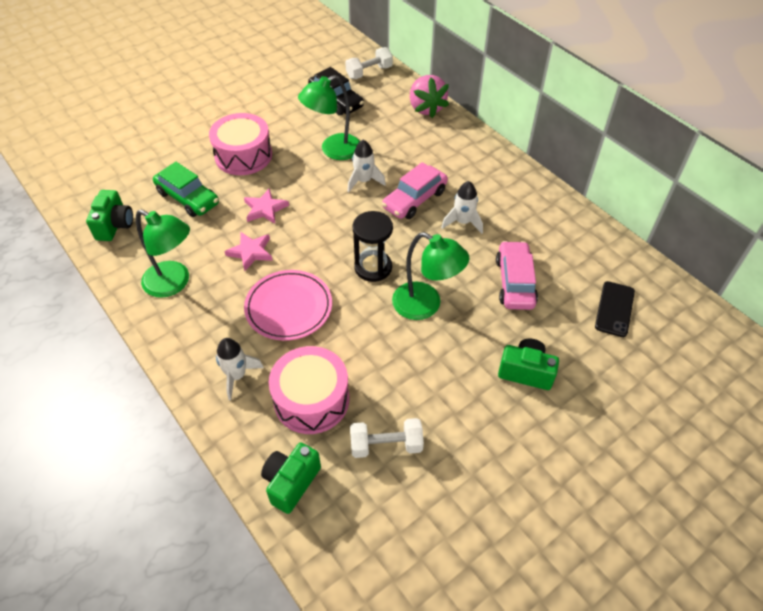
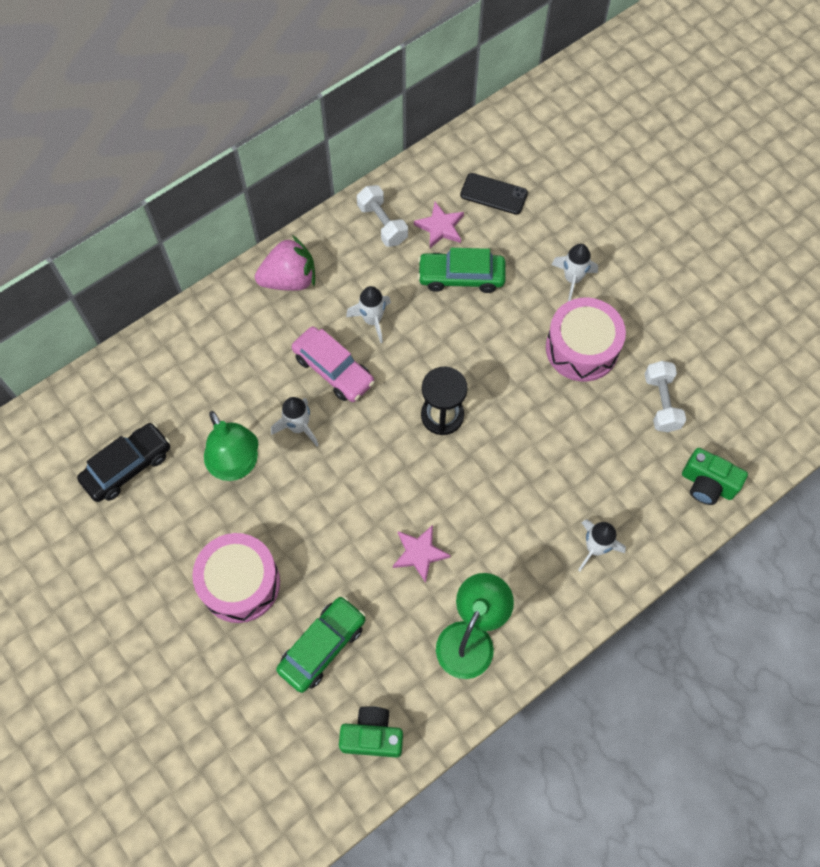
camera: 90 degrees left, 15 degrees up
(265, 209) = (345, 543): pink star -> pink star (440, 227)
(289, 307) = (502, 502): pink plate -> none
(311, 399) = (618, 471): pink drum -> pink drum (582, 348)
(369, 72) = (65, 423): white dumbbell -> white dumbbell (382, 224)
(425, 306) = (495, 363): green lamp -> none
(426, 108) = (157, 351): pink strawberry -> pink strawberry (289, 279)
(515, 282) = (461, 277): pink car -> green car
(526, 372) = (572, 279): green camera -> white rocket

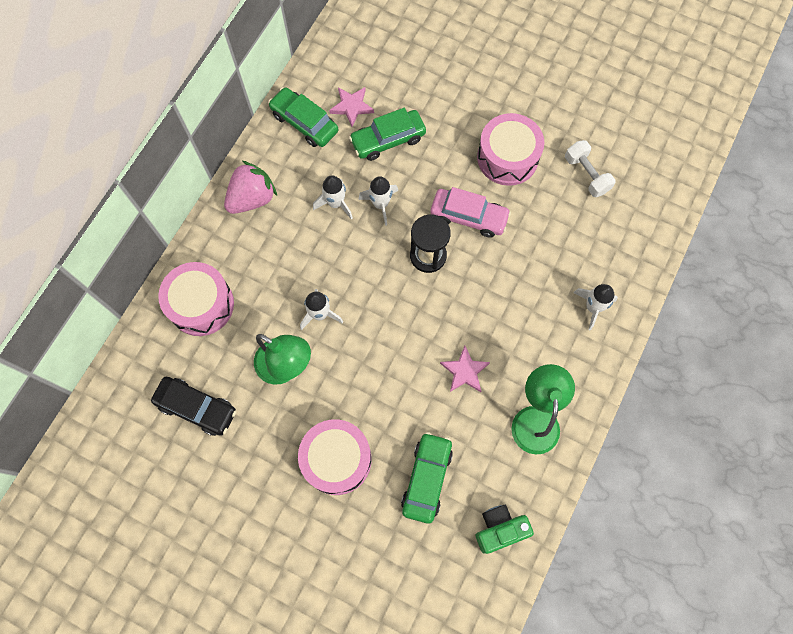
camera: 25 degrees left, 5 degrees up
(127, 466) = (197, 408): black car -> black car turned 90 degrees clockwise
(184, 365) = (201, 304): none -> pink drum
(333, 370) = (324, 256): pink car -> pink car (469, 217)
(382, 224) = (304, 123): white dumbbell -> green car
(493, 194) = (380, 63): black phone -> none
(572, 279) = (474, 106): white rocket -> white rocket (380, 204)
(707, 484) = (649, 222): green camera -> none

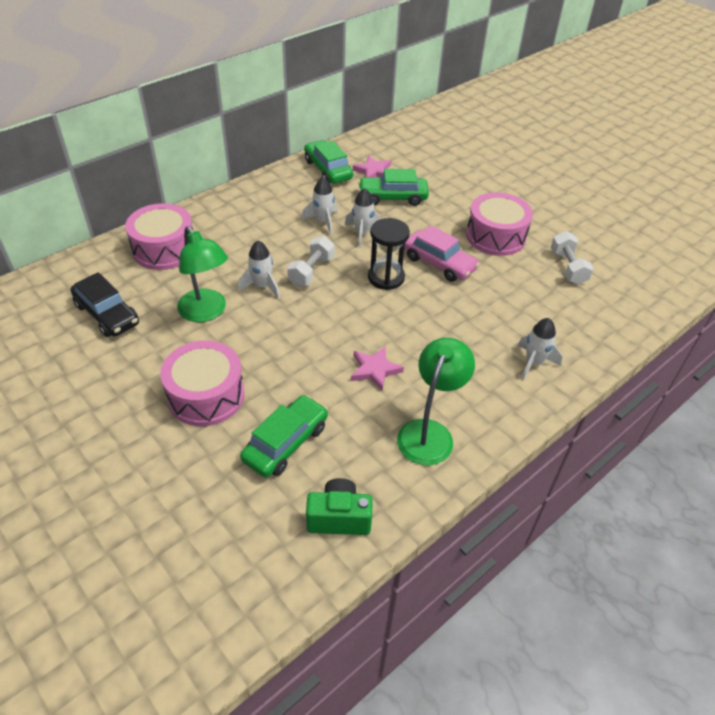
camera: 20 degrees right, 25 degrees down
(252, 198) = (255, 200): pink strawberry -> none
(356, 276) = (311, 271): none -> white dumbbell

